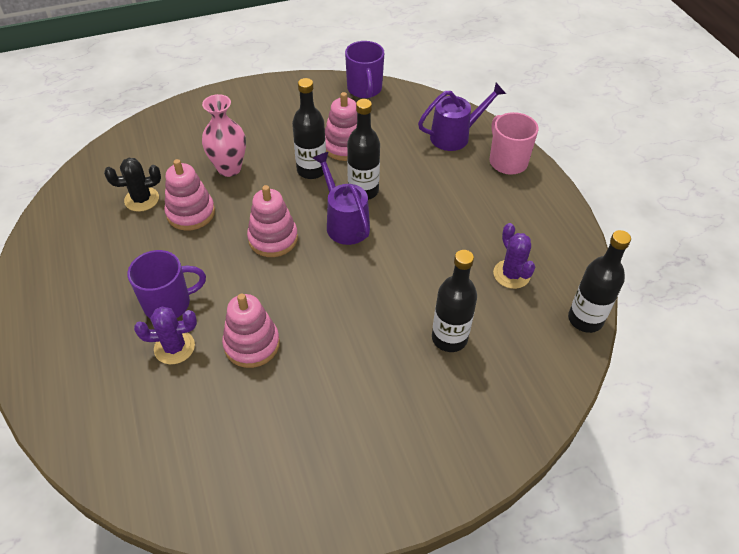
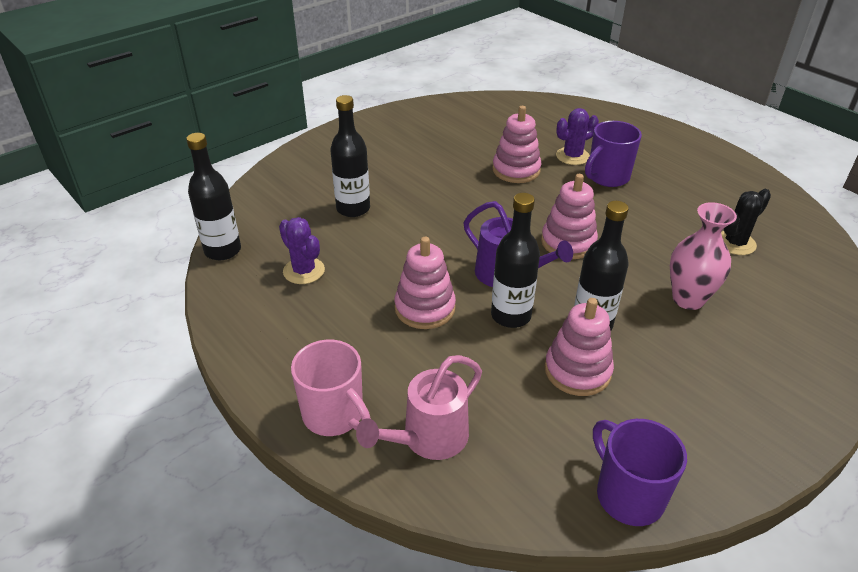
camera: 160 degrees right, 10 degrees down
(191, 213) = (672, 244): pink stacking toy -> pink stacking toy (425, 308)
(455, 136) = (427, 439): purple watering can -> pink watering can

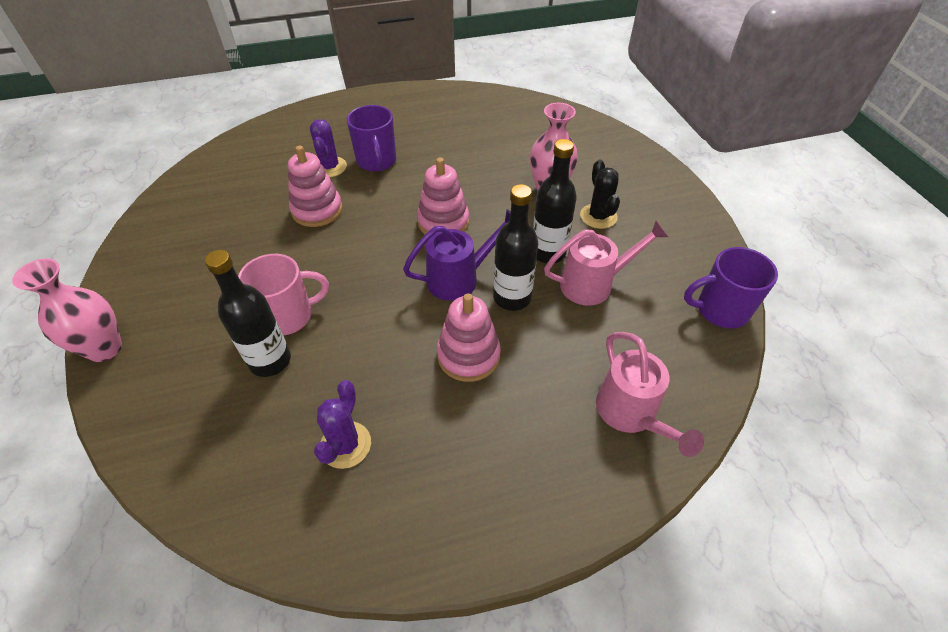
camera: 65 degrees left, 10 degrees up
(223, 250) = (243, 528): black bottle -> none
(304, 271) = (345, 445): purple cactus -> purple cactus turned 60 degrees counterclockwise
(320, 141) = (105, 348): none -> pink vase
(334, 415) = (576, 483): pink mug -> pink mug (288, 316)
(577, 371) = (594, 284): pink stacking toy -> pink watering can
(735, 243) = (505, 138): black cactus -> black cactus (598, 216)

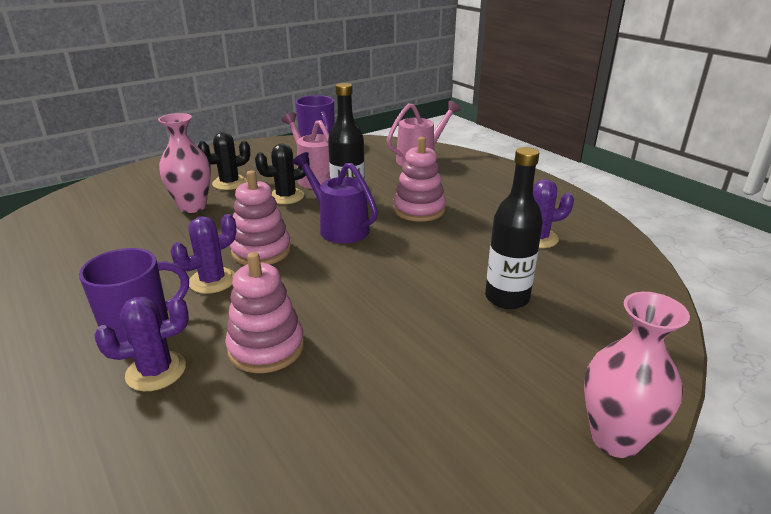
camera: 110 degrees left, 20 degrees down
(288, 316) = (449, 306): pink mug -> none
(413, 193) = (212, 281): none -> purple cactus
(548, 252) = (286, 196): black bottle -> black cactus

